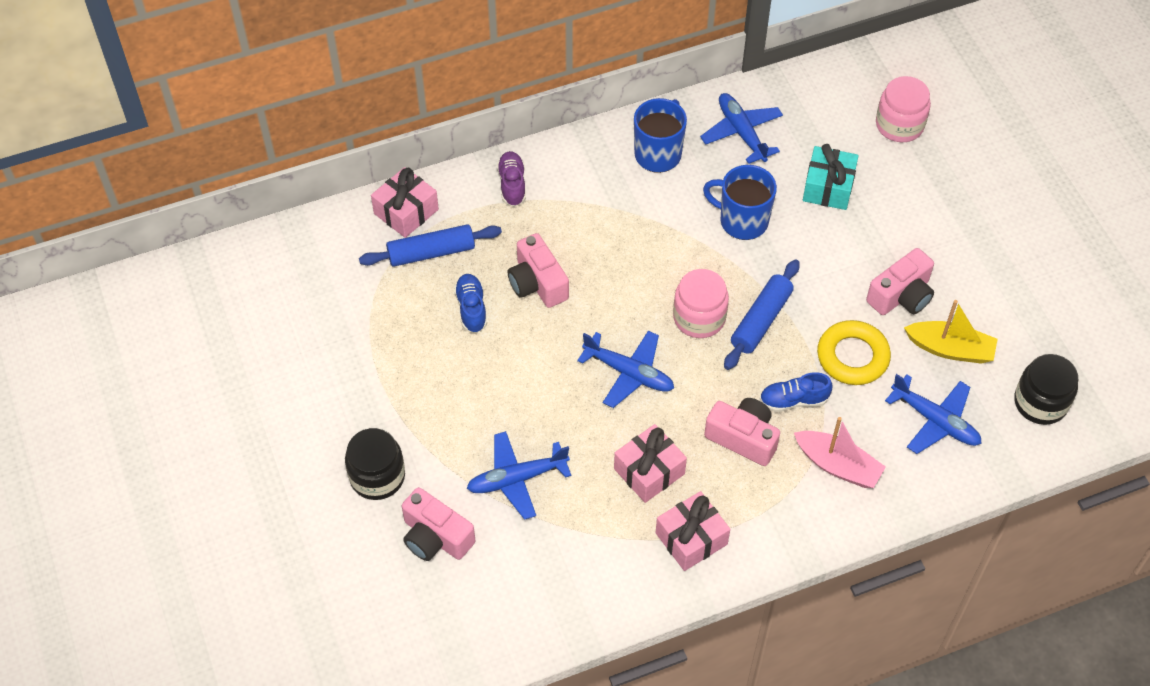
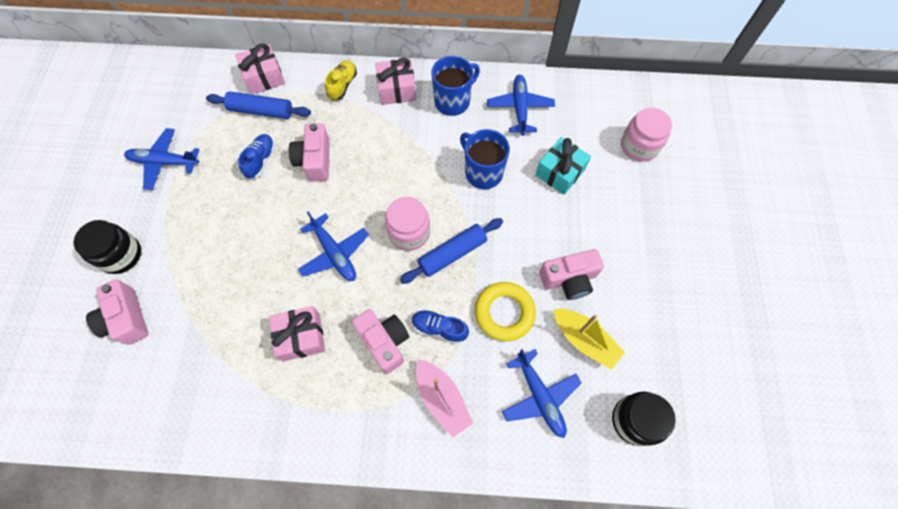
camera: 25 degrees right, 10 degrees up
(512, 184) = (342, 85): purple shoe -> yellow shoe
(516, 479) = (208, 300): blue plane -> blue plane (164, 162)
(691, 539) = (297, 407): pink gift -> pink gift (397, 89)

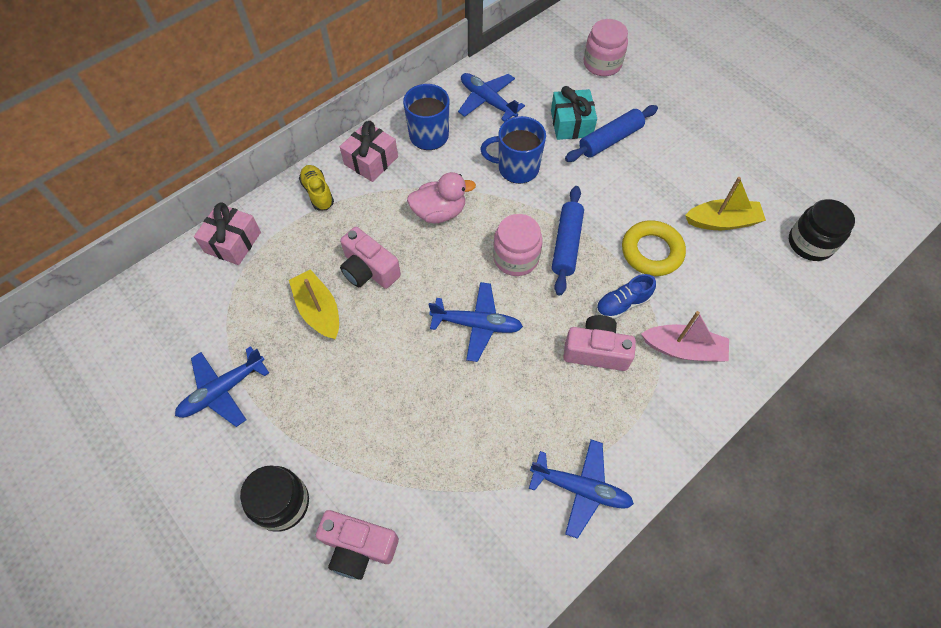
camera: 45 degrees left, 5 degrees down
(261, 111) = (266, 271): blue rolling pin -> blue rolling pin (610, 140)
(261, 160) = (319, 310): blue shoe -> yellow boat
(301, 337) = (530, 409): pink gift -> none
(398, 159) = (439, 212): none -> pink duck
(540, 396) = (740, 284): blue plane -> blue plane (581, 488)
(569, 279) = (665, 191): pink camera -> none

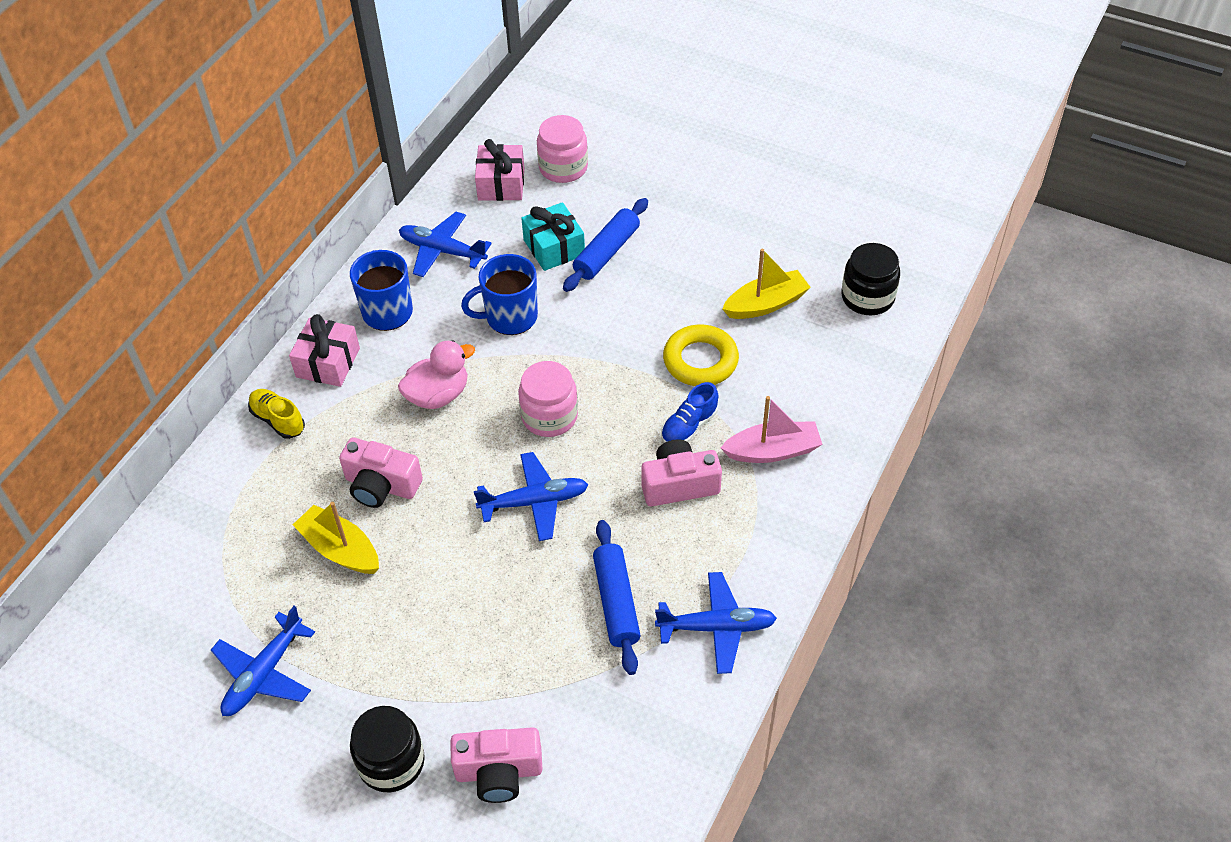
camera: 20 degrees left, 10 degrees down
(233, 242) = (196, 509): pink gift -> pink gift (501, 184)
(566, 244) = (602, 383): blue rolling pin -> blue rolling pin (616, 602)

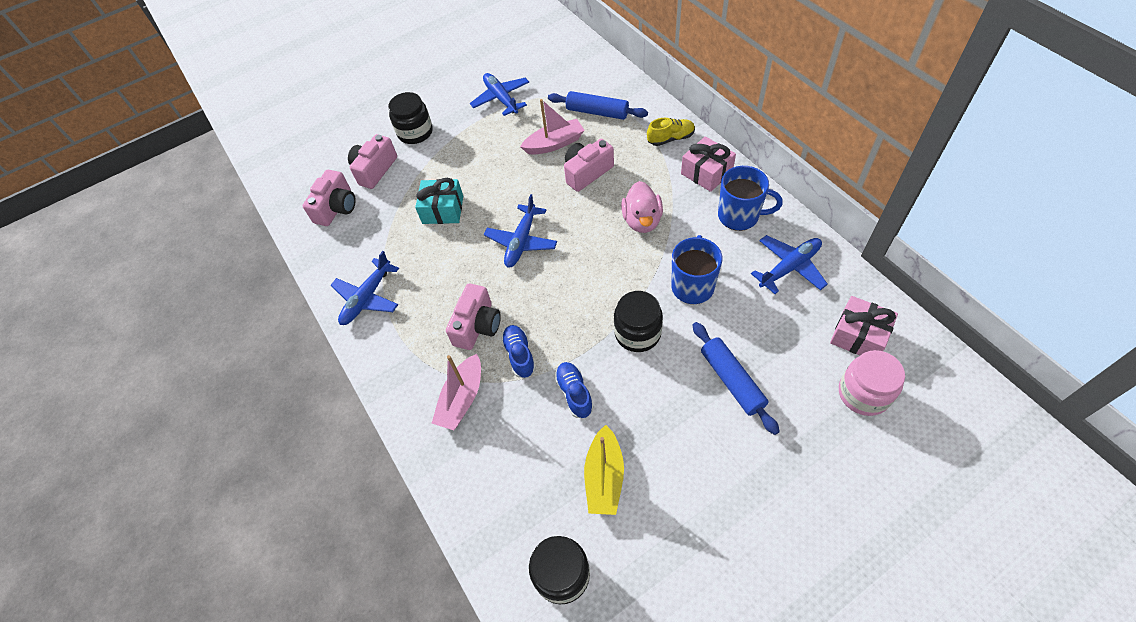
camera: 125 degrees right, 5 degrees up
(340, 549) = (554, 144): yellow boat -> pink boat
(549, 416) = (584, 275): pink jar -> none
(554, 247) = (757, 344): turquoise gift -> turquoise gift (443, 210)
(598, 339) = (637, 333): none -> black jar
(599, 777) = (336, 208): none -> pink camera
(616, 602) = (423, 255): blue rolling pin -> blue rolling pin (597, 112)
(700, 361) = (574, 393): yellow ring -> blue shoe

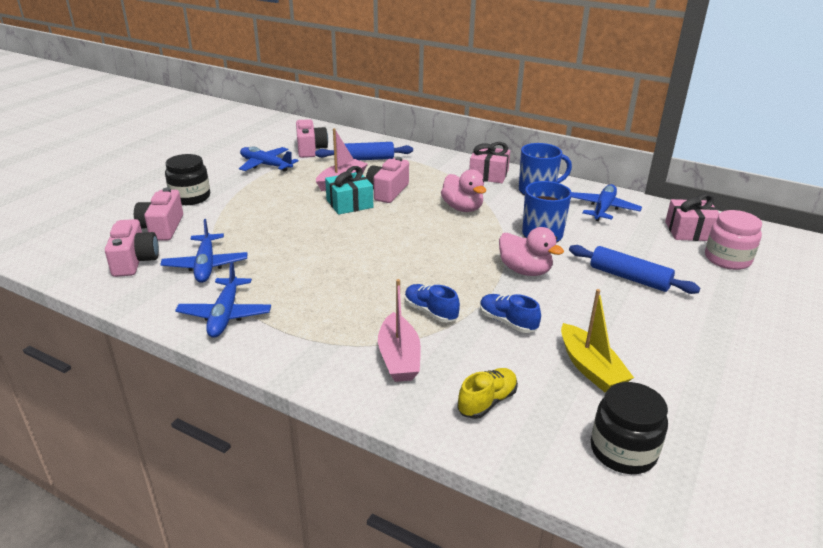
camera: 35 degrees left, 25 degrees down
(443, 210) = (263, 238): turquoise gift -> turquoise gift (349, 204)
(477, 326) = (369, 304): pink camera -> pink camera (310, 149)
(521, 242) = (364, 242): blue plane -> blue plane (206, 265)
(637, 333) = (525, 271): black jar -> pink duck
(670, 138) = (441, 163): yellow shoe -> yellow shoe (487, 402)

